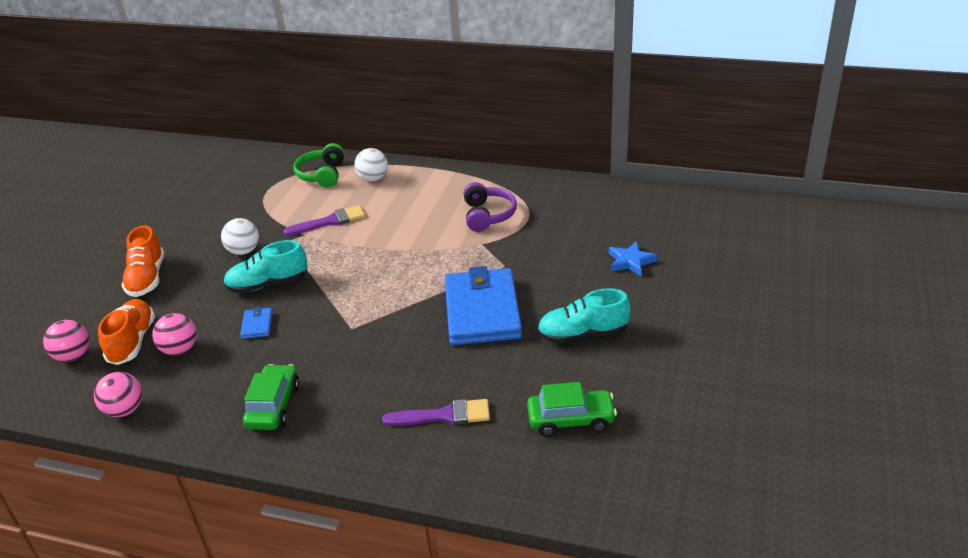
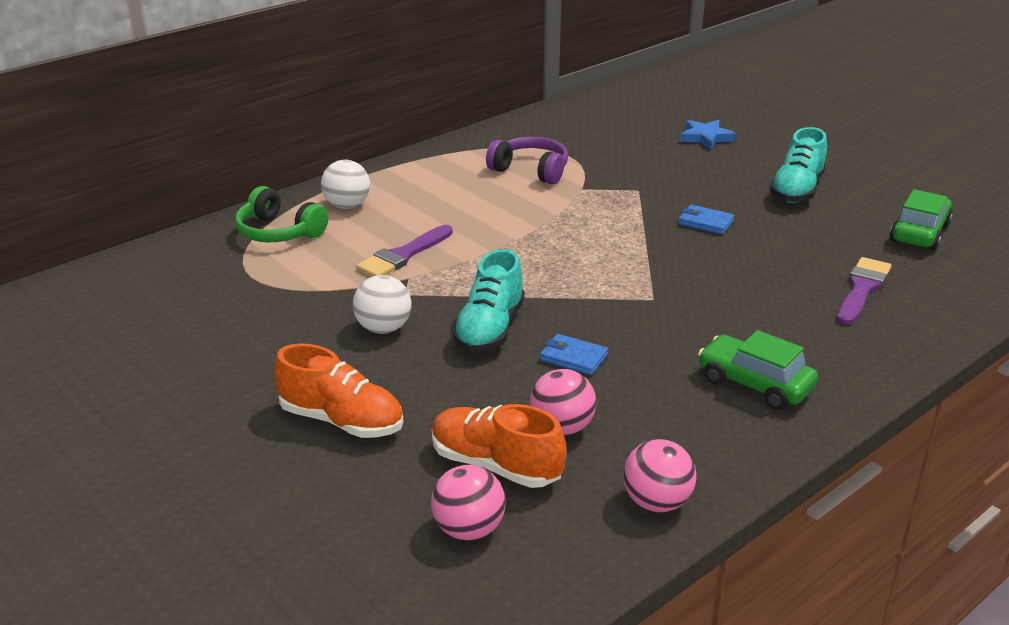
camera: 60 degrees left, 5 degrees down
(330, 221) = (403, 255): purple brush -> purple brush turned 150 degrees counterclockwise
(482, 311) = (705, 222): blue wallet -> blue wallet, size x0.40

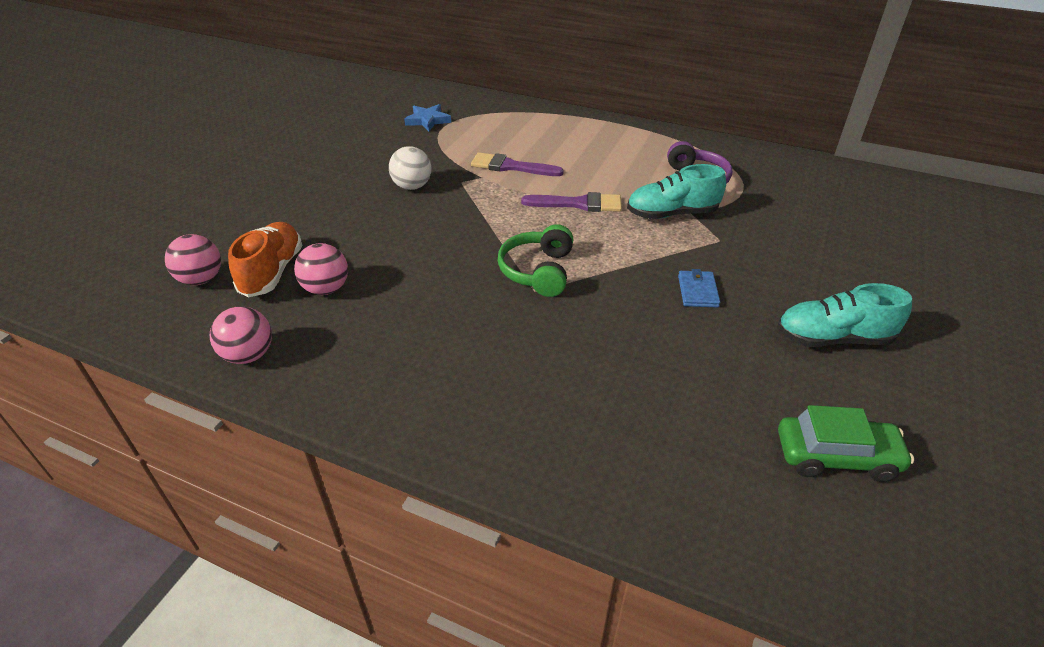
camera: 65 degrees right, 10 degrees up
(279, 232) = (504, 118): green headphones -> green headphones (538, 271)
(342, 421) = (300, 203): orange shoe -> none
(347, 206) = (560, 128): white ball -> none
(490, 329) = (437, 226): turquoise shoe -> turquoise shoe (672, 214)
(573, 358) = (421, 272): blue wallet -> none
(706, 137) = (879, 255): blue star -> blue star (428, 120)
(754, 384) = (433, 377): green car -> none
(862, 289) = (657, 424): purple brush -> purple brush (578, 204)

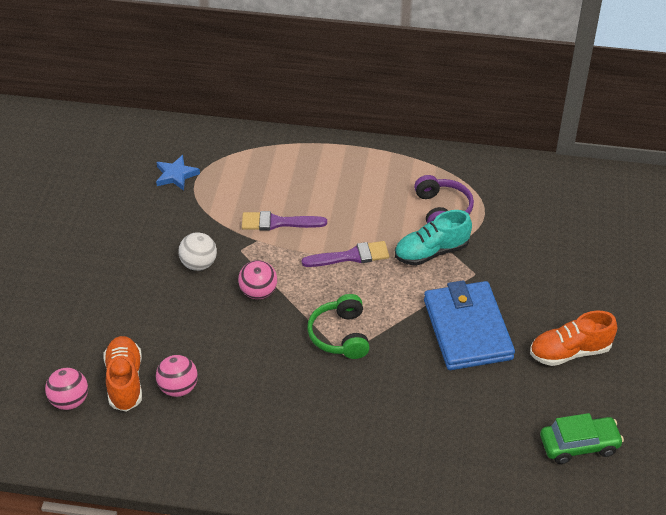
camera: 15 degrees left, 5 degrees up
(249, 355) = (151, 459): pink ball -> pink ball (258, 292)
(697, 291) = (467, 329): blue wallet -> blue wallet, size x2.50
(833, 338) = (570, 352): turquoise shoe -> orange shoe

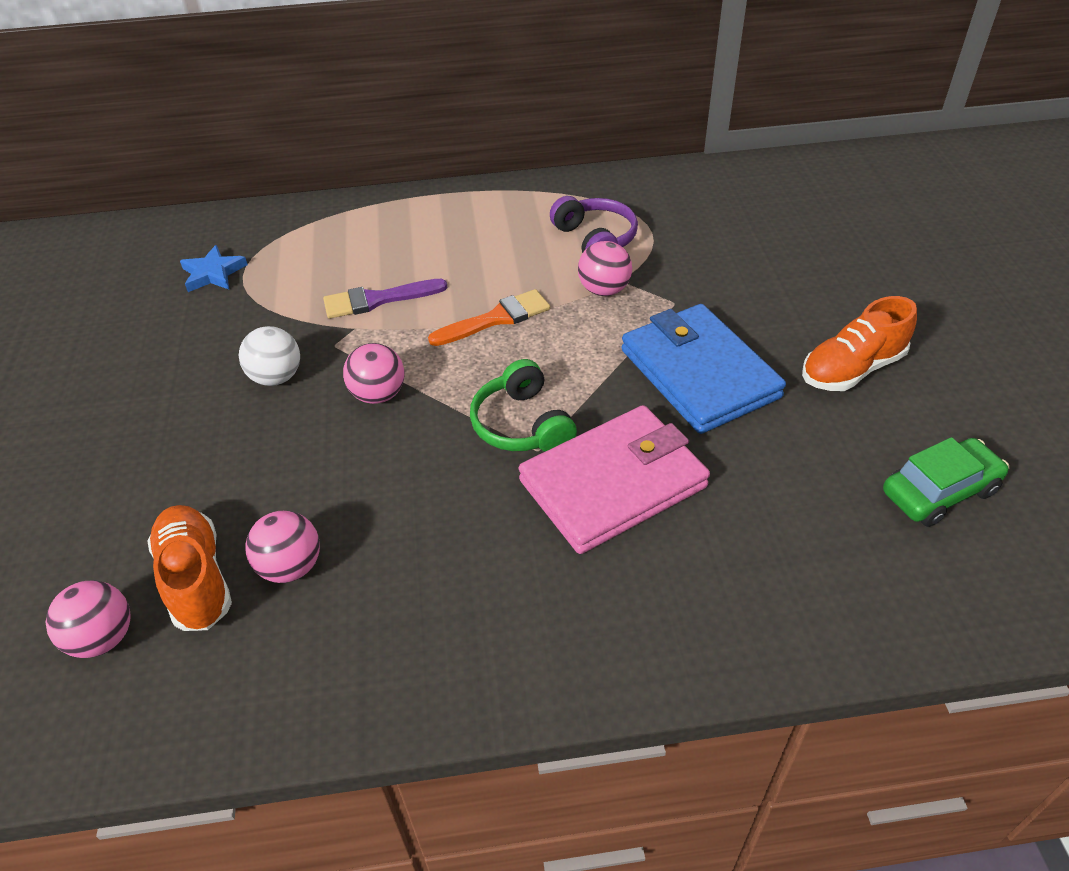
camera: 15 degrees left, 0 degrees up
(351, 256) = (496, 319): purple brush -> orange brush
(381, 388) = (613, 483): none -> pink wallet
(431, 252) = (604, 290): turquoise shoe -> pink ball

